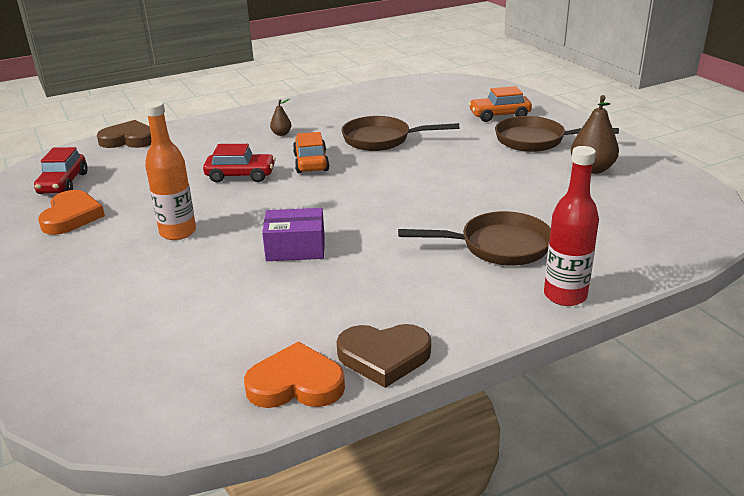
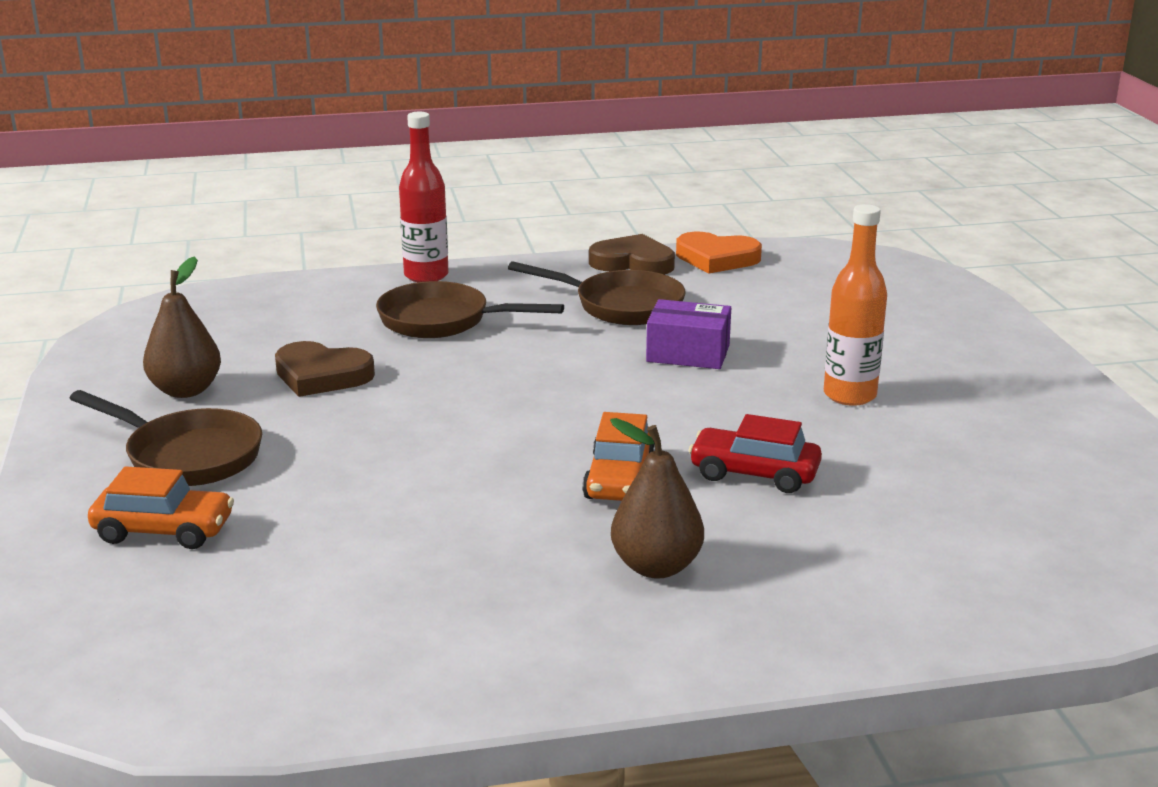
camera: 165 degrees left, 5 degrees down
(63, 183) = (1092, 513): red car -> none
(71, 216) = (1030, 444): orange heart -> none
(129, 139) = (1016, 617): brown heart -> brown heart (321, 375)
(281, 134) = (656, 567): brown pear -> brown pear, size x1.92
(382, 139) = (457, 510): brown pan -> brown pan (621, 306)

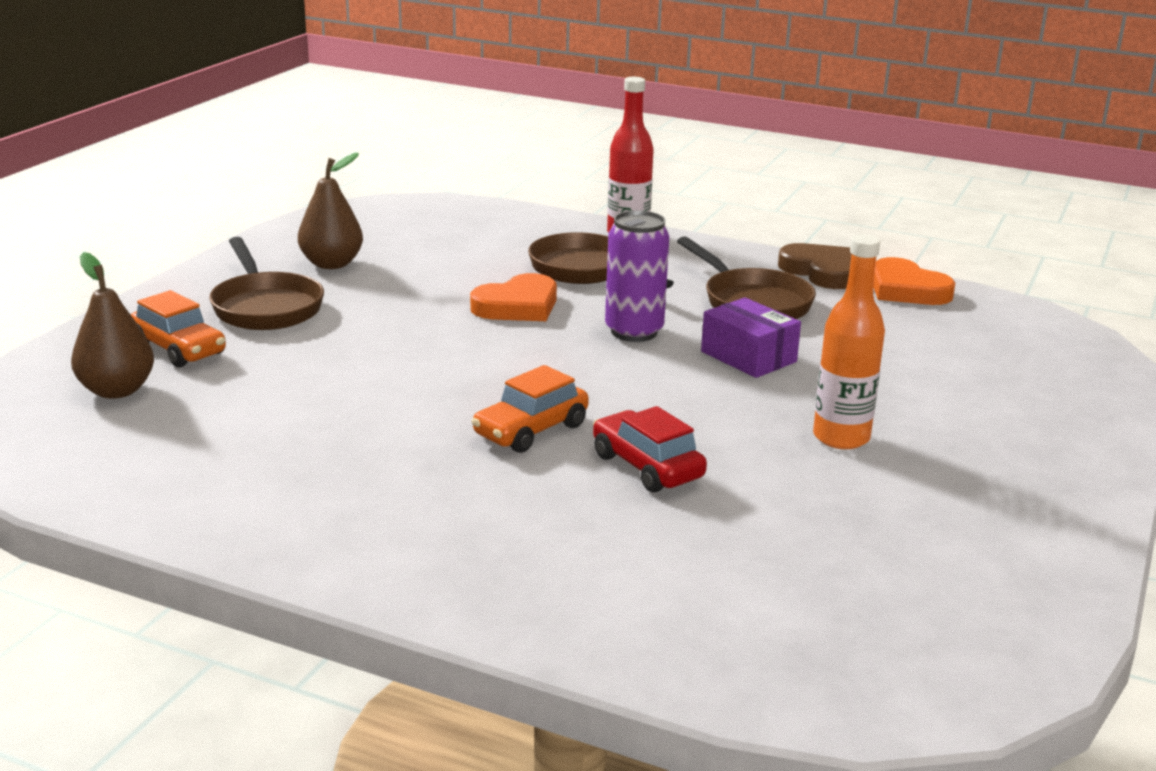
camera: 35 degrees right, 0 degrees up
(321, 375) = (436, 282): brown heart -> none
(433, 373) = (518, 306): none -> orange heart
(568, 363) = (634, 332): none -> purple can
(656, 567) = (454, 502): brown pear -> brown pear (116, 390)

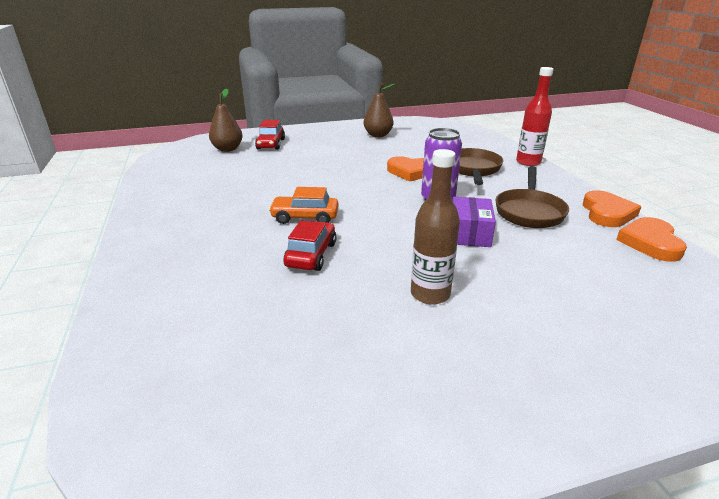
camera: 50 degrees right, 5 degrees up
(179, 349) = (271, 144): orange car -> red car
(265, 307) = (324, 141): brown pan -> none
(821, 271) = (607, 213): brown heart -> orange heart
(841, 438) = (430, 294): orange bottle -> brown bottle

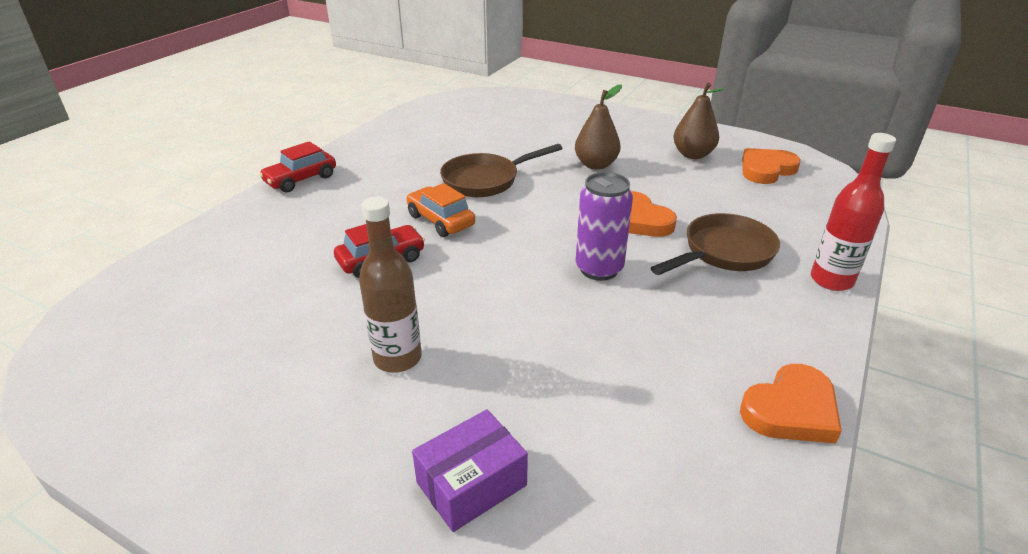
camera: 45 degrees right, 5 degrees up
(227, 149) = (505, 114): brown pear -> brown pear (596, 165)
(271, 144) = (554, 123): red car -> red car (301, 179)
(469, 233) = (554, 325): purple box -> purple box (471, 484)
(529, 211) = (680, 343): brown pan -> brown pan (486, 180)
(650, 243) = (762, 484): orange heart -> orange heart (766, 169)

